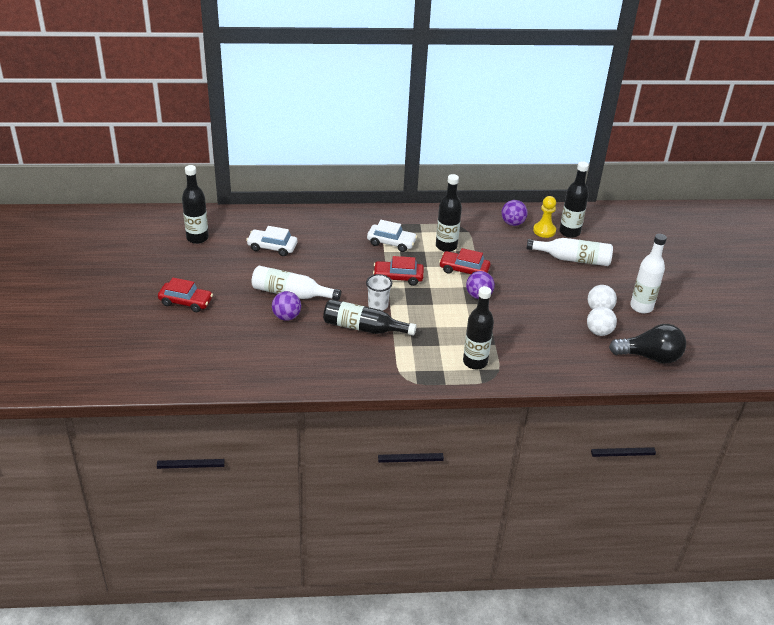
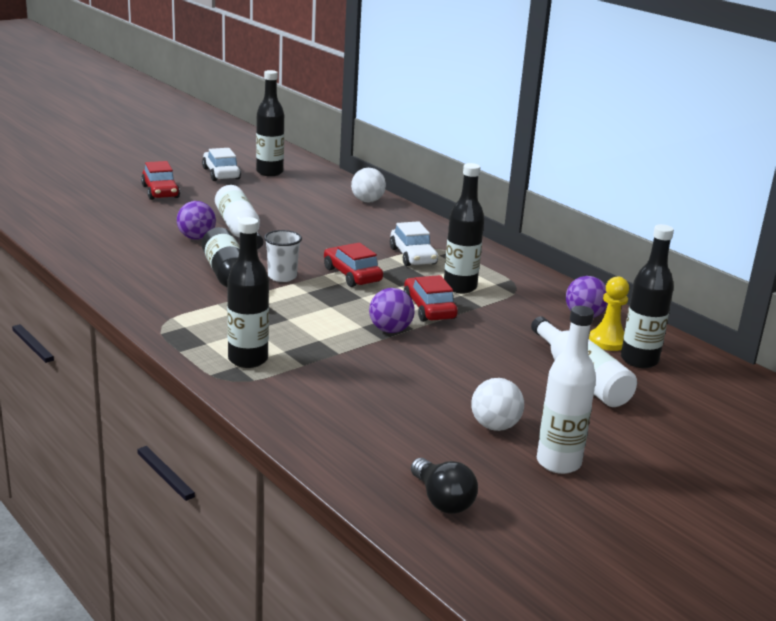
camera: 55 degrees right, 15 degrees down
(272, 247) = (306, 204): white car -> white car (221, 173)
(599, 332) = (440, 438): white ball -> white ball (367, 201)
(650, 356) = (442, 500): black light bulb -> black light bulb, size x0.66

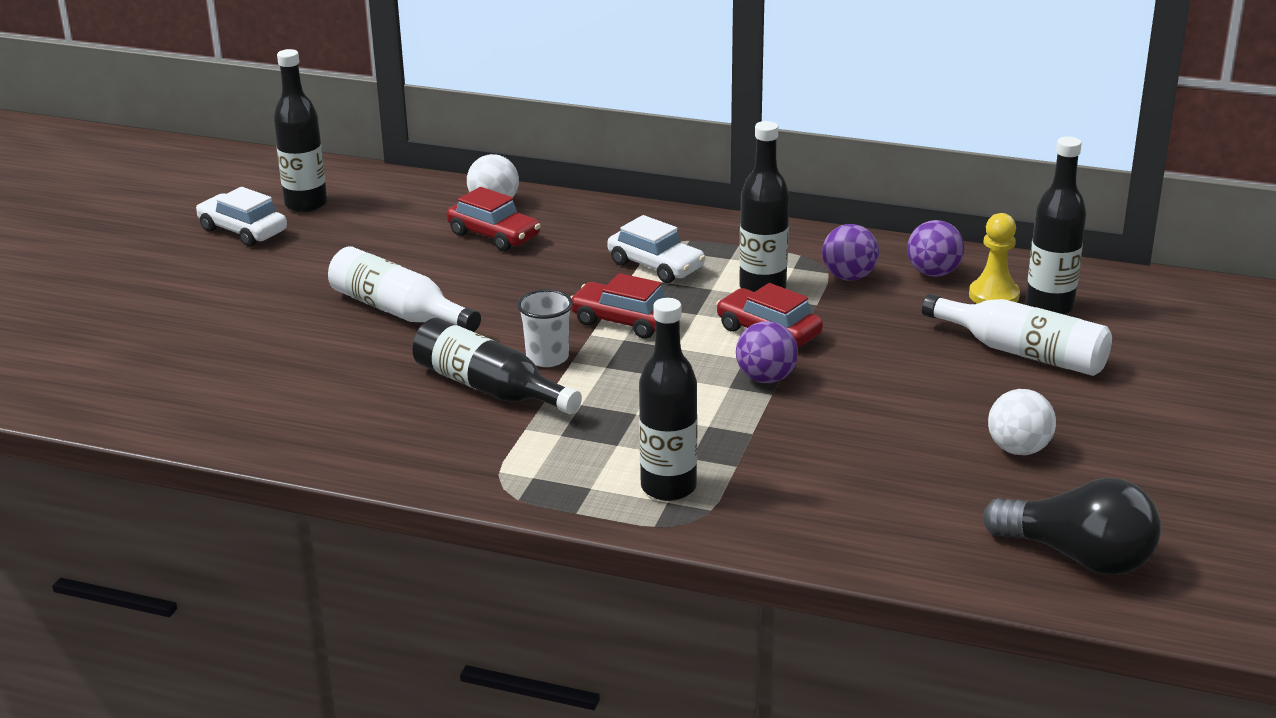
camera: 30 degrees left, 5 degrees up
(160, 192) = (203, 291): red car -> red car (494, 235)
(196, 238) = (359, 344): purple ball -> purple ball (849, 277)
(442, 500) = (1078, 557): black light bulb -> black light bulb, size x1.52
(558, 462) = (1123, 462): white bottle -> none

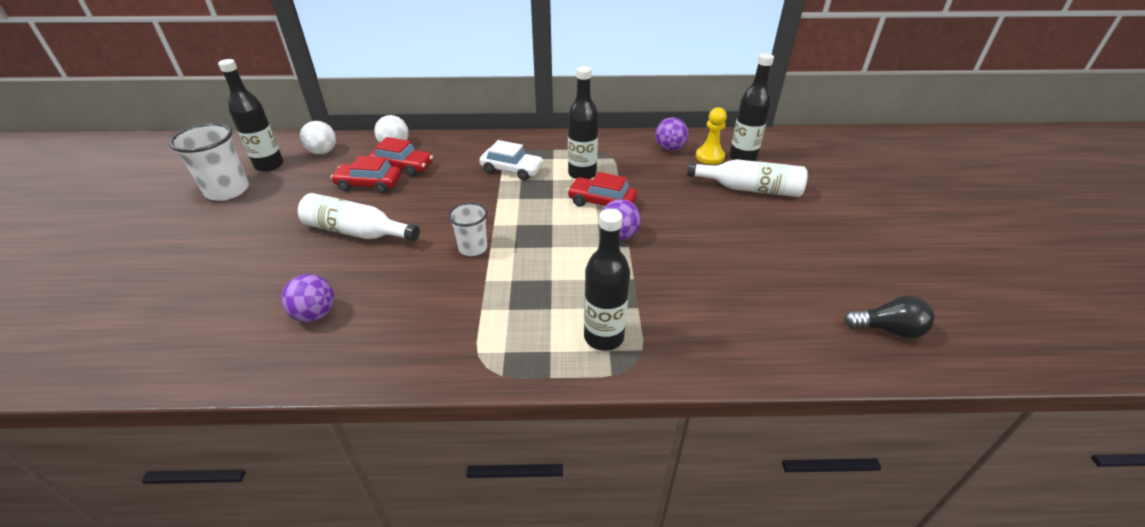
camera: 20 degrees left, 10 degrees up
(243, 230) = (227, 191): white car -> white cup
(489, 388) = (442, 281): black bottle -> none
(624, 321) = (510, 211): red car -> red car (369, 184)
(849, 277) = (626, 158): purple ball -> purple ball (315, 314)
(1018, 449) = (794, 255): white ball -> white ball (323, 152)
(1078, 557) = (888, 329): black light bulb -> black light bulb, size x0.66

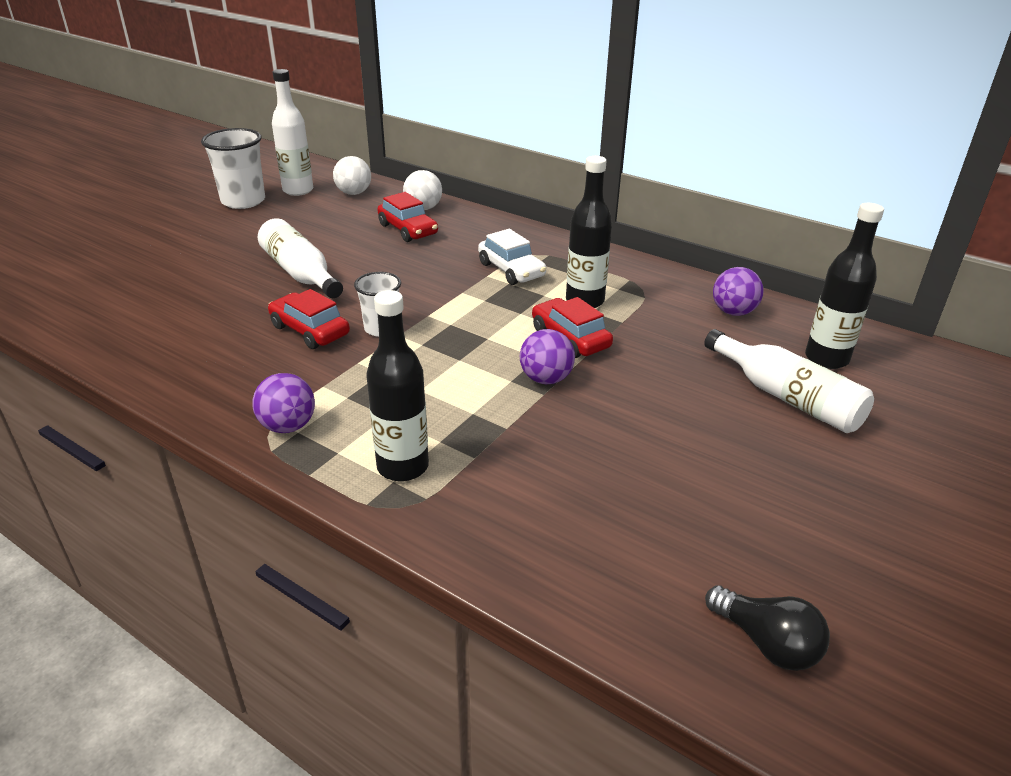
camera: 35 degrees right, 5 degrees down
(269, 165) = (298, 190): black bottle -> white bottle
(315, 314) = (192, 327): purple ball -> purple ball (288, 426)
(369, 184) = (359, 235): red car -> red car (309, 330)
(710, 156) = (779, 340): yellow pawn -> none

